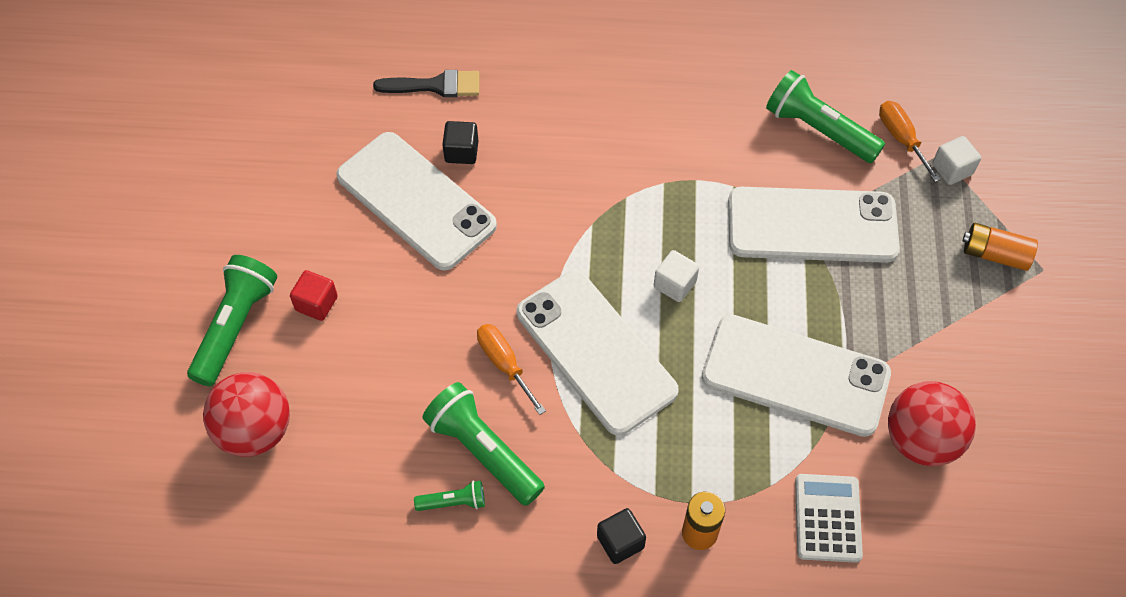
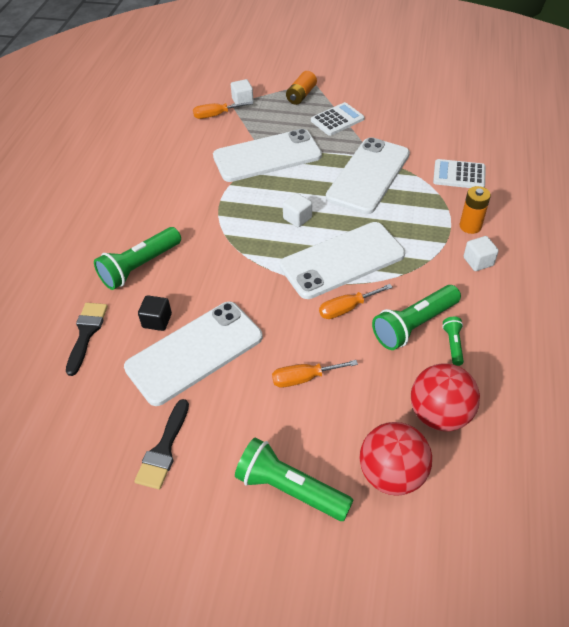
camera: 80 degrees left, 10 degrees down
(281, 197) = (164, 449): none -> black brush
(316, 303) = (277, 425): red cube -> none
(385, 324) = (304, 378): none -> orange screwdriver
(620, 542) = (478, 261): black cube -> white cube
(812, 225) = (267, 156): white phone -> white phone turned 60 degrees clockwise
(818, 130) = (199, 145): green flashlight -> green flashlight (140, 266)
(921, 440) = (412, 136): red ball -> red ball (439, 414)
(937, 317) = (337, 120): none -> white calculator

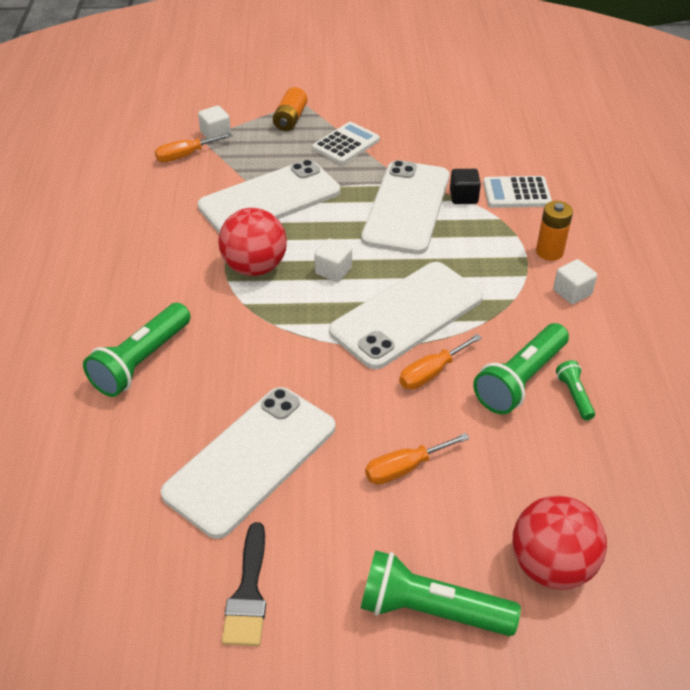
camera: 15 degrees left, 5 degrees down
(86, 333) = (93, 460): black brush -> none
(157, 321) = (187, 428): black cube -> black cube (463, 197)
(439, 414) = (585, 482): red ball -> red ball (255, 267)

